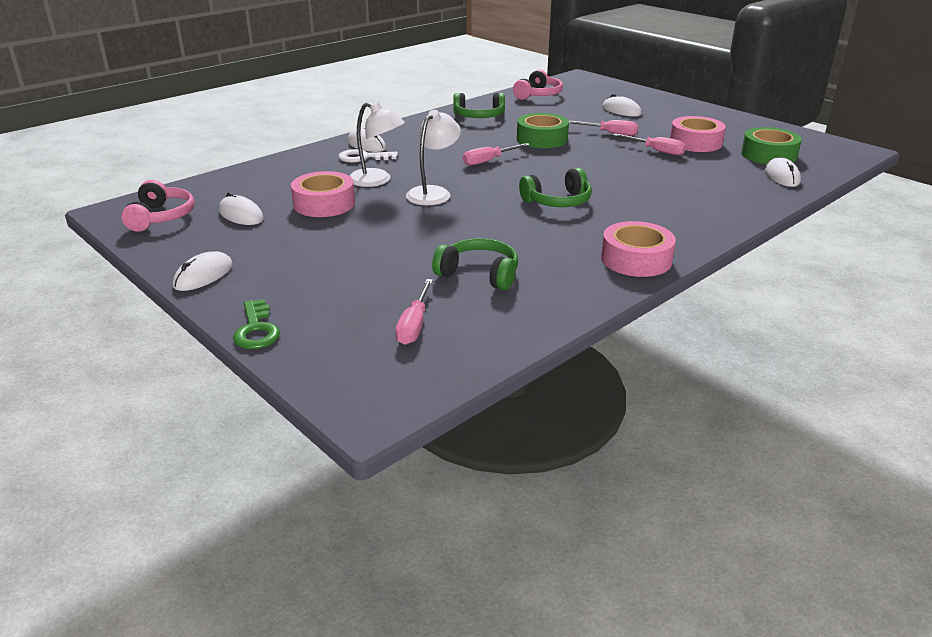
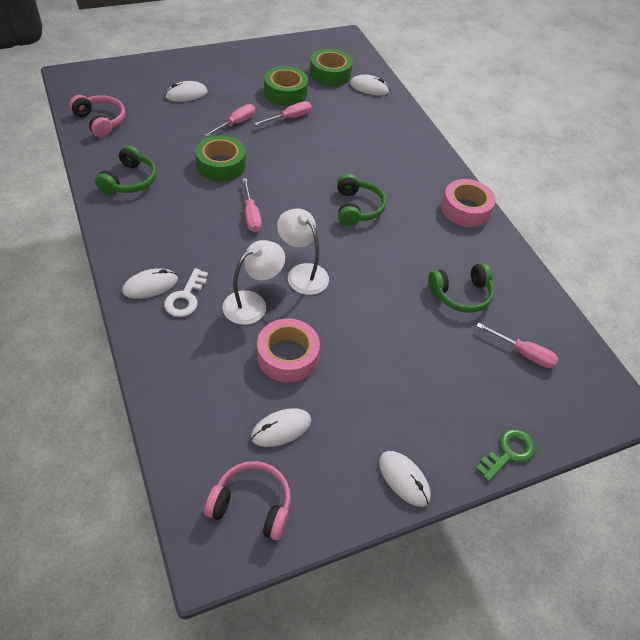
camera: 75 degrees left, 20 degrees up
(256, 330) = (508, 452): green key -> green key turned 45 degrees counterclockwise
(479, 274) = (461, 294): green headphones -> green headphones turned 150 degrees counterclockwise
(695, 142) = (285, 92): pink tape -> green tape

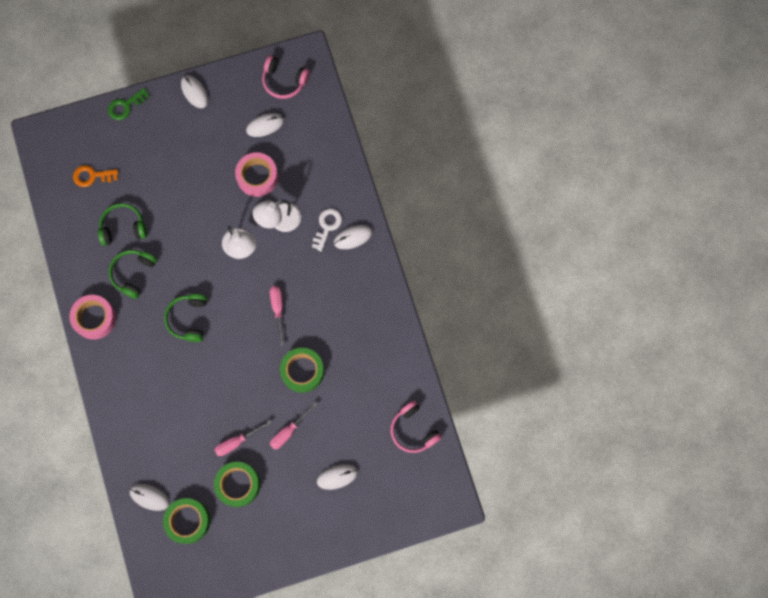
camera: 170 degrees left, 25 degrees up
(130, 180) = (379, 349): green headphones -> green headphones (133, 274)
(523, 353) = (92, 176): pink screwdriver -> orange key

